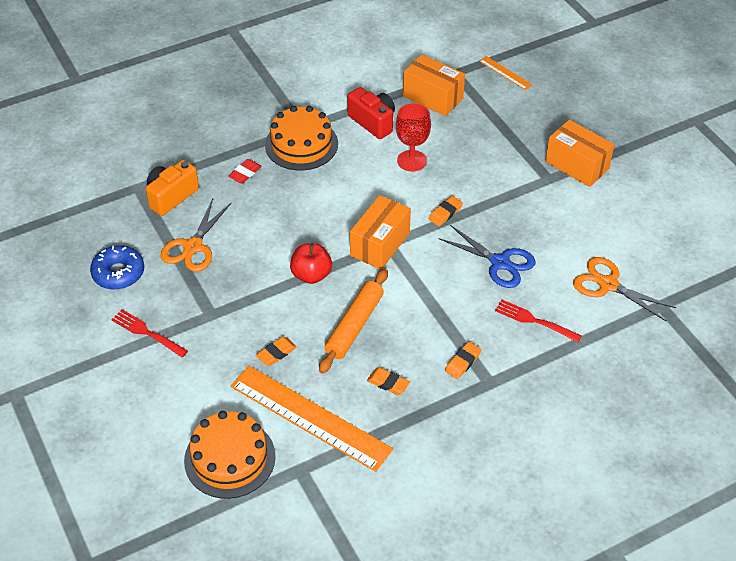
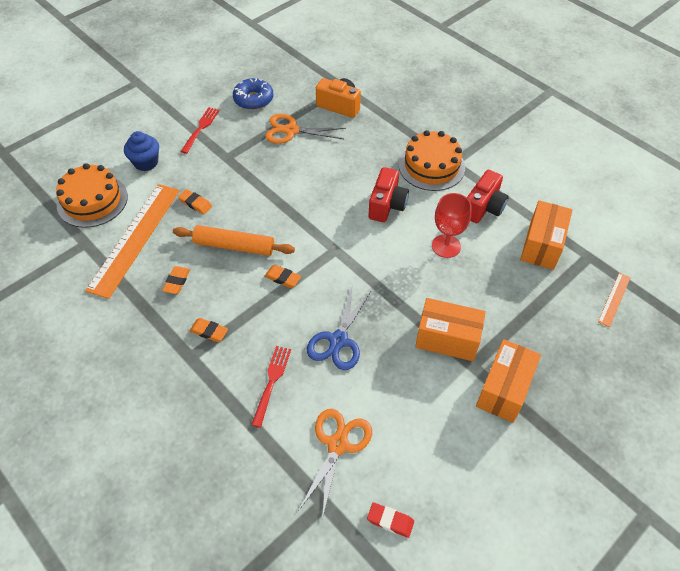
camera: 75 degrees right, 5 degrees up
(184, 396) = (146, 162): none -> blue cupcake
(245, 173) = (381, 140): red eraser -> red eraser (390, 521)
(311, 275) = (283, 206): red apple -> none
(343, 191) = (387, 205): none -> red camera
(380, 244) = (332, 244): orange box -> orange box (447, 339)
(445, 213) = (388, 285): orange eraser -> orange eraser (283, 278)

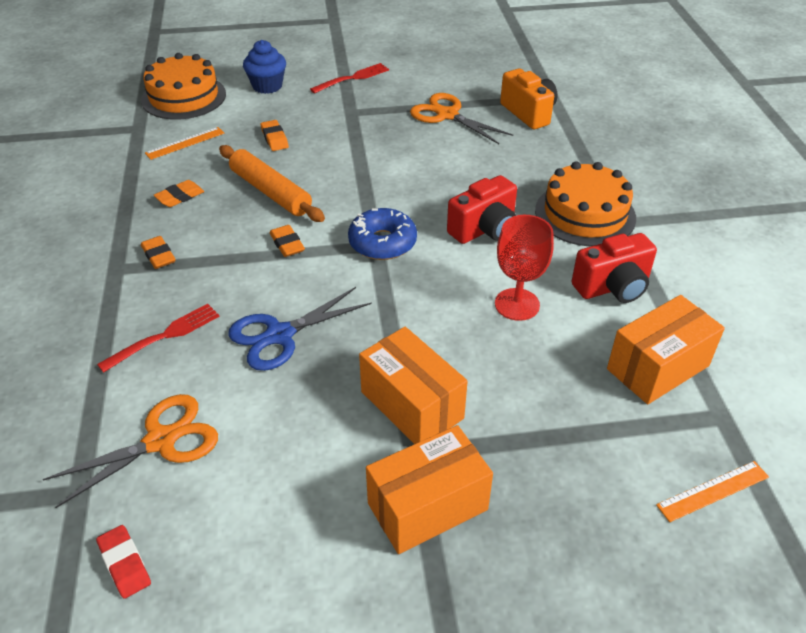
camera: 35 degrees right, 10 degrees down
(135, 238) = (185, 143): orange ruler -> orange ruler, size x0.44
(253, 99) = (435, 73): blue donut -> blue donut (382, 243)

